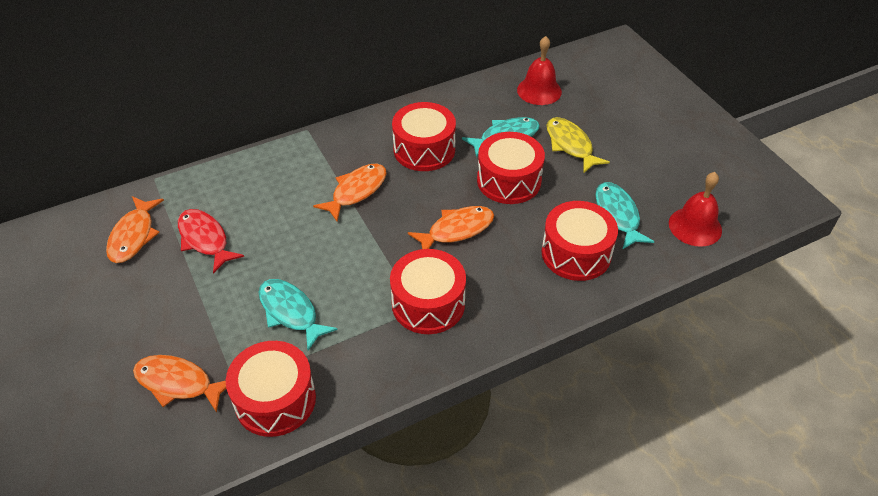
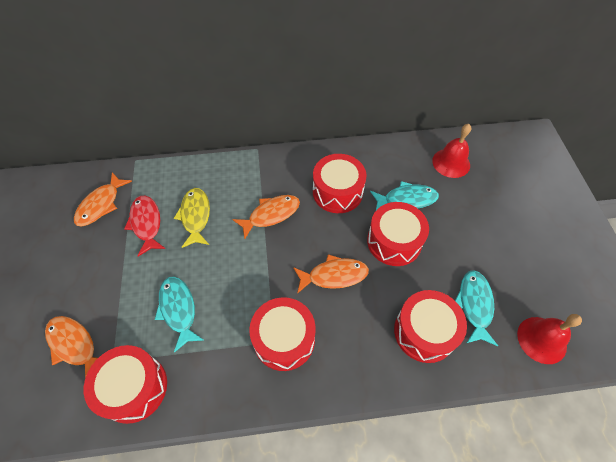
camera: 20 degrees right, 10 degrees up
(570, 145) = (458, 222): yellow fish -> yellow fish (195, 216)

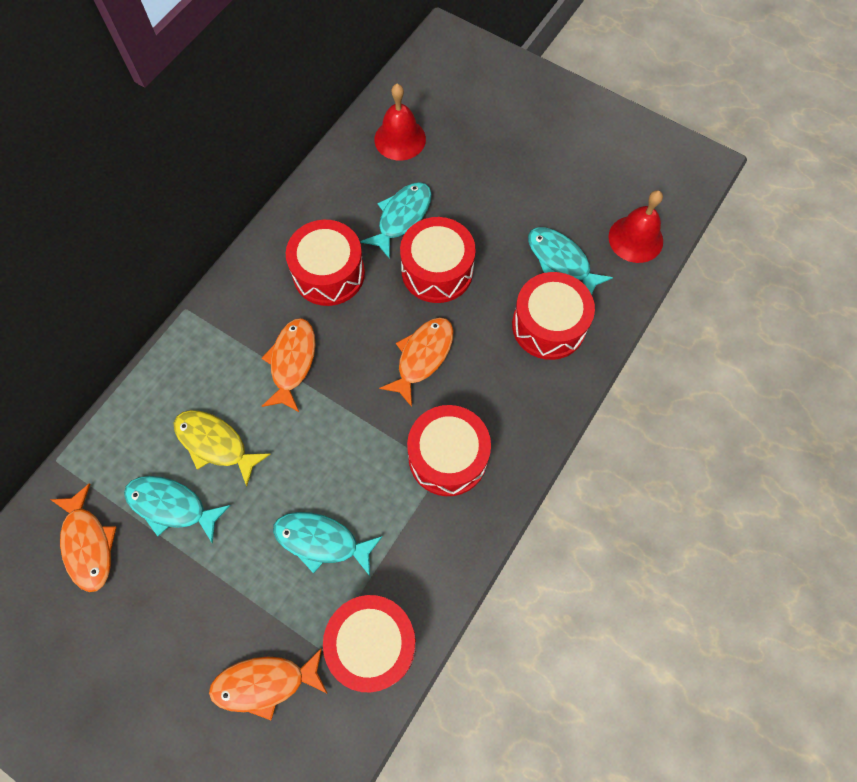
camera: 50 degrees left, 10 degrees up
(146, 223) = (171, 506): red fish -> turquoise fish

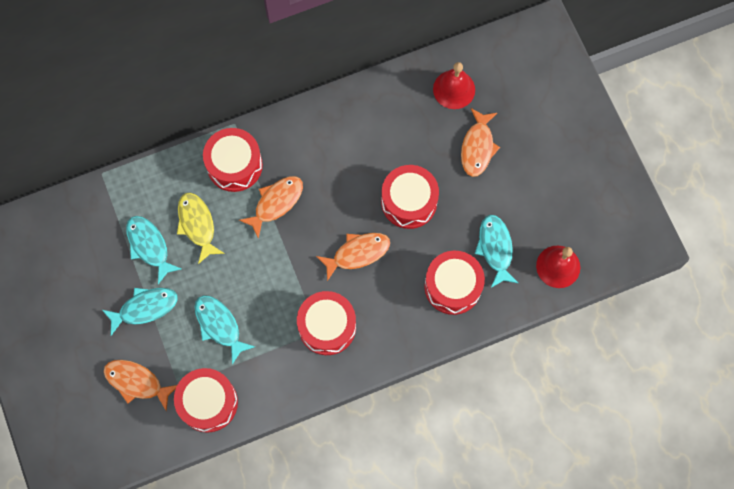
camera: 35 degrees right, 5 degrees up
(88, 544) = (90, 237): orange fish -> orange fish (477, 147)
(329, 273) = (338, 158): red drum -> red drum (234, 165)
(402, 217) = (413, 149): turquoise fish -> turquoise fish (145, 308)

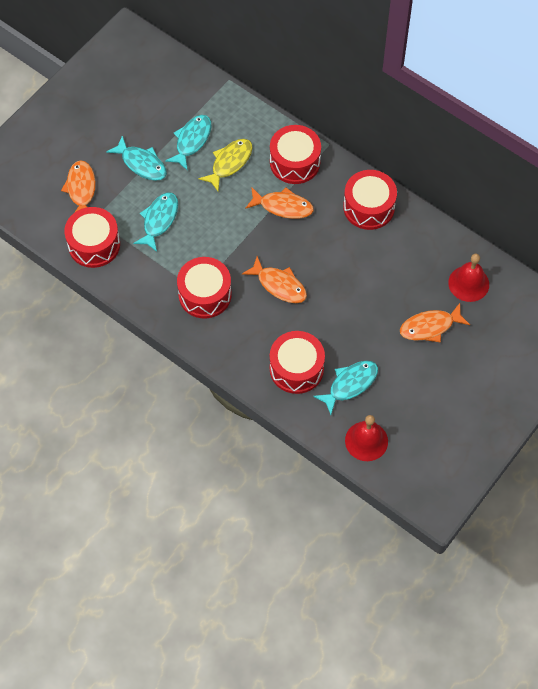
camera: 60 degrees right, 10 degrees down
(409, 202) = (347, 300): red drum -> red drum (369, 207)

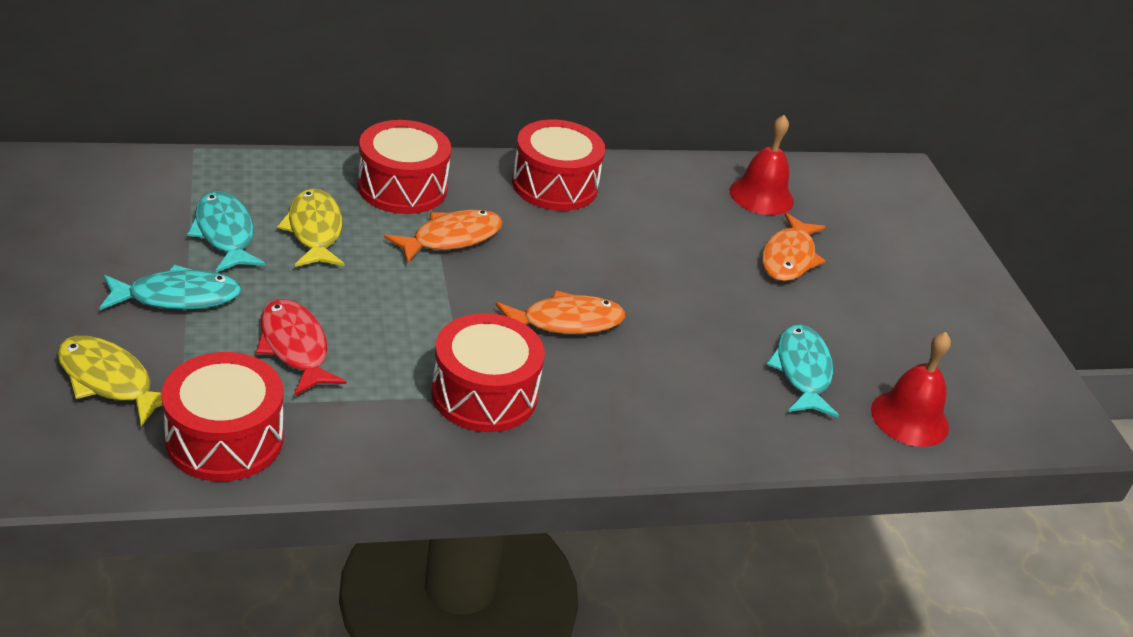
camera: 55 degrees left, 25 degrees down
(81, 189) = (109, 380): orange fish -> yellow fish
(159, 220) = (295, 347): turquoise fish -> red fish
(296, 369) = (720, 398): red drum -> none

